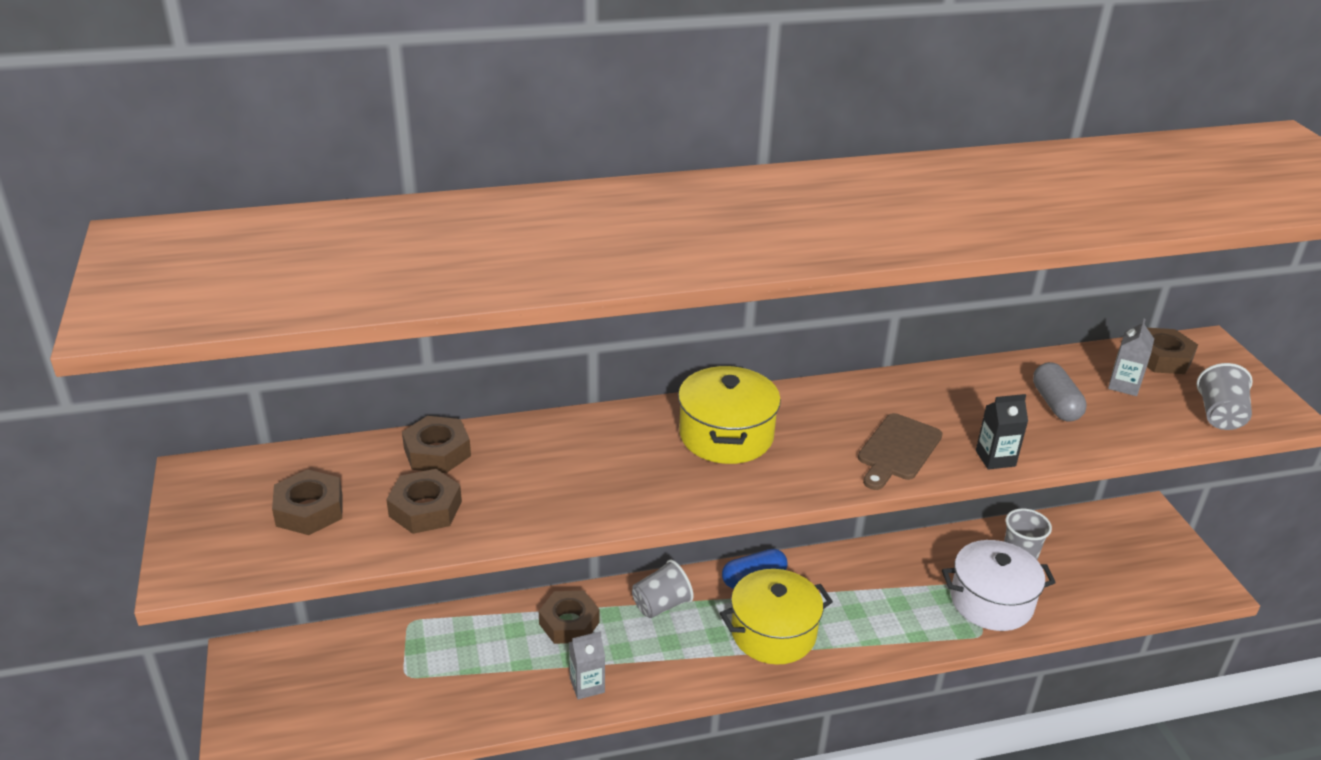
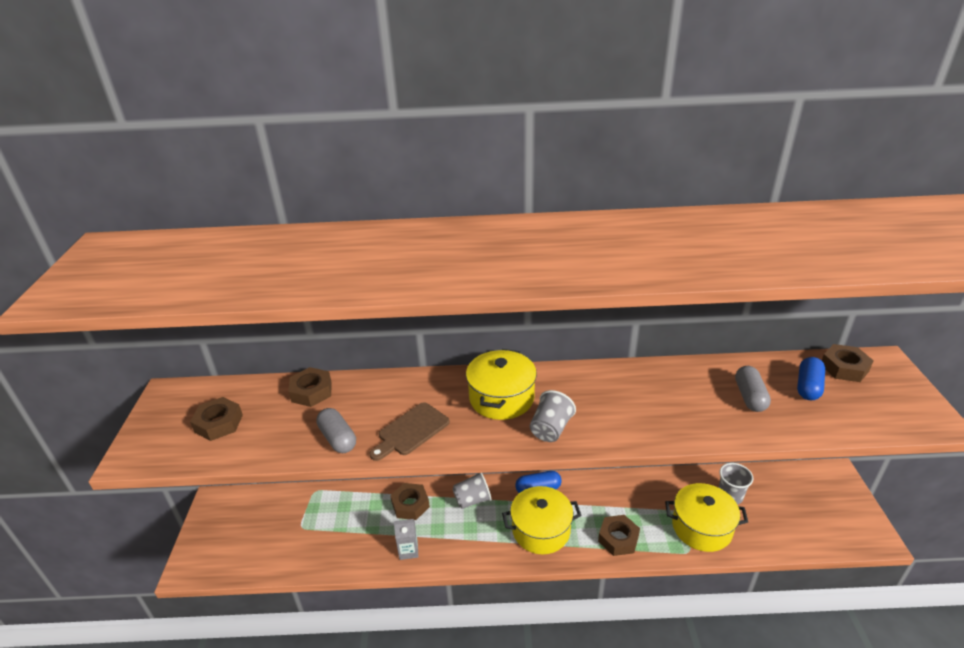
camera: 15 degrees right, 0 degrees up
(425, 509) = (287, 430): brown nut -> brown nut (618, 539)
(508, 512) = (338, 438): none -> grey capsule
(898, 450) = (619, 421): brown cutting board -> brown cutting board (411, 431)
(991, 601) = (701, 527): white pot -> yellow pot
(995, 458) = (691, 435): black carton -> none
(1124, 385) = (808, 387): grey carton -> blue capsule
(1219, 416) = (881, 418): grey cup -> grey cup (550, 429)

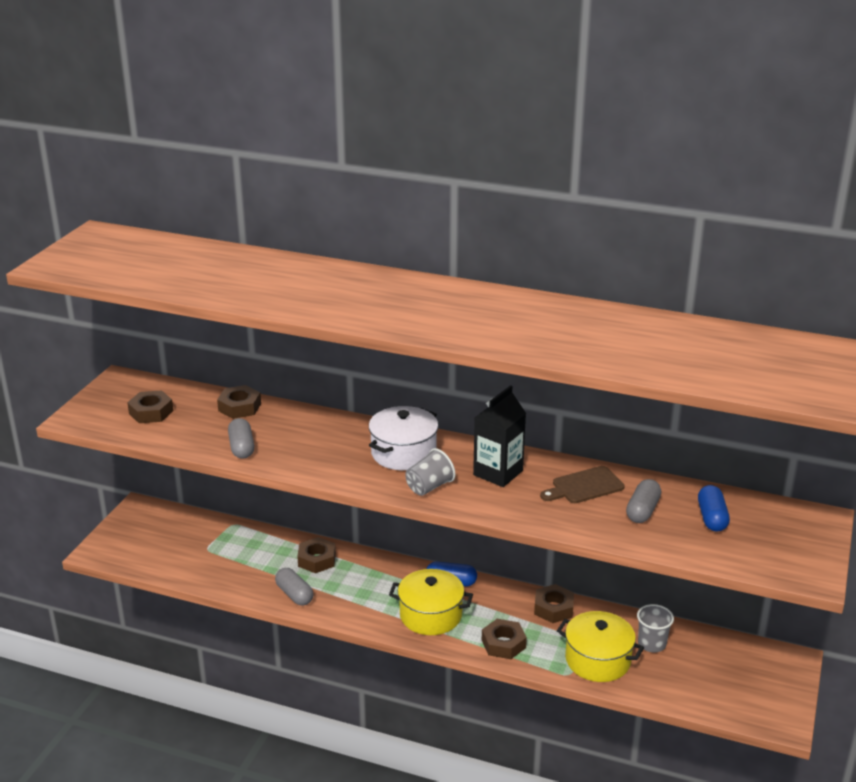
camera: 20 degrees right, 5 degrees down
(408, 550) = (294, 594): grey carton -> grey capsule
(411, 431) = (306, 457): brown cutting board -> brown cutting board (584, 486)
(472, 500) = (379, 572): grey cup -> none
(501, 398) = (403, 453): yellow pot -> white pot
(600, 394) = (498, 473): none -> black carton
(808, 387) = (711, 518): blue capsule -> blue capsule turned 45 degrees counterclockwise
(844, 368) = (769, 513): brown nut -> brown nut (553, 608)

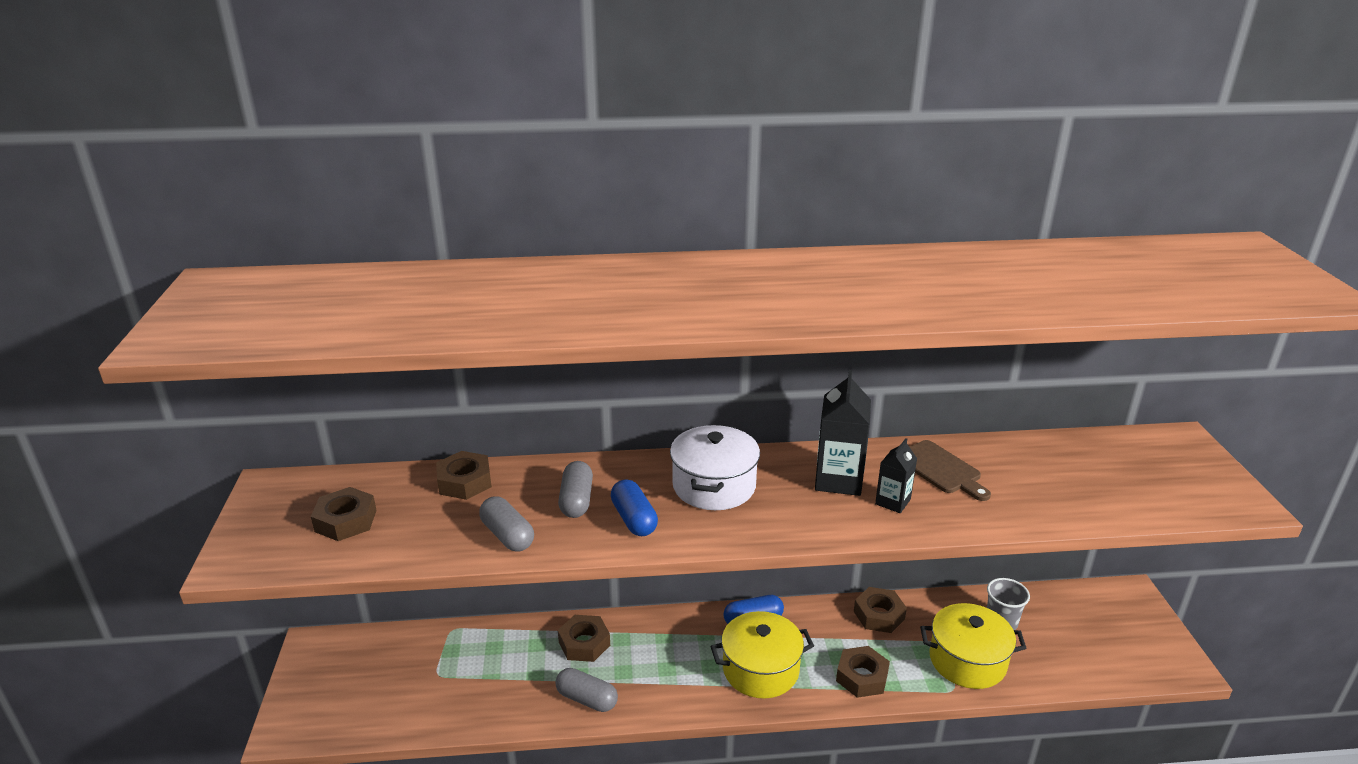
camera: 25 degrees left, 0 degrees up
(429, 487) = (780, 520): grey cup -> none
(523, 497) = (892, 502): none -> black carton
(584, 486) = (940, 469): brown cutting board -> brown cutting board turned 75 degrees counterclockwise
(642, 511) = (1023, 480): grey capsule -> grey capsule (576, 501)
(711, 518) = (1093, 468): blue capsule -> blue capsule (634, 519)

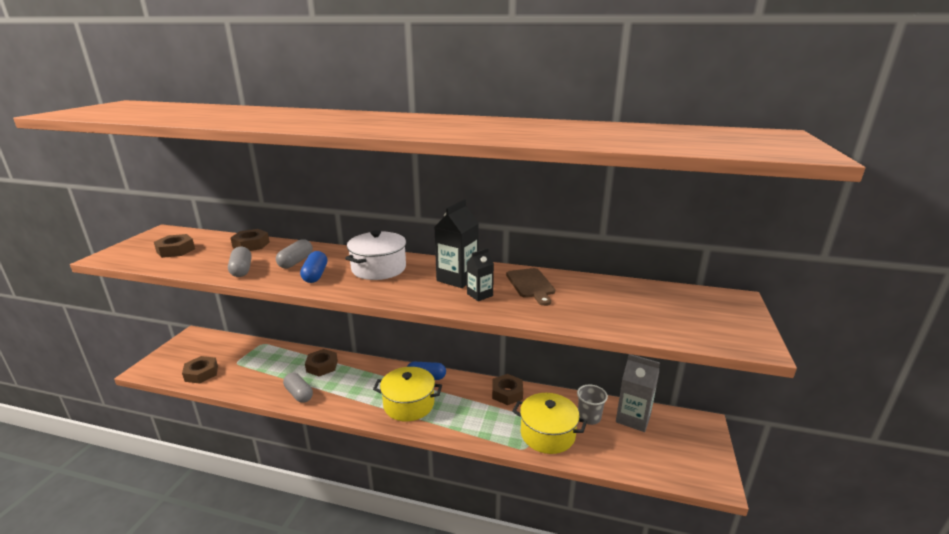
camera: 20 degrees right, 5 degrees down
(862, 677) = (468, 425): brown nut -> brown nut (201, 373)
(1052, 608) = (633, 418): none -> grey carton

